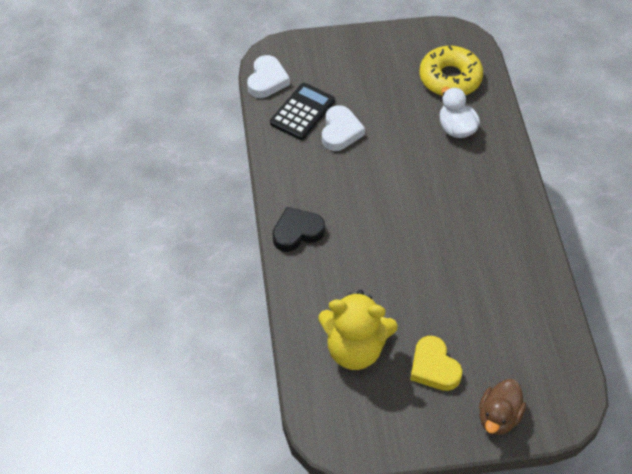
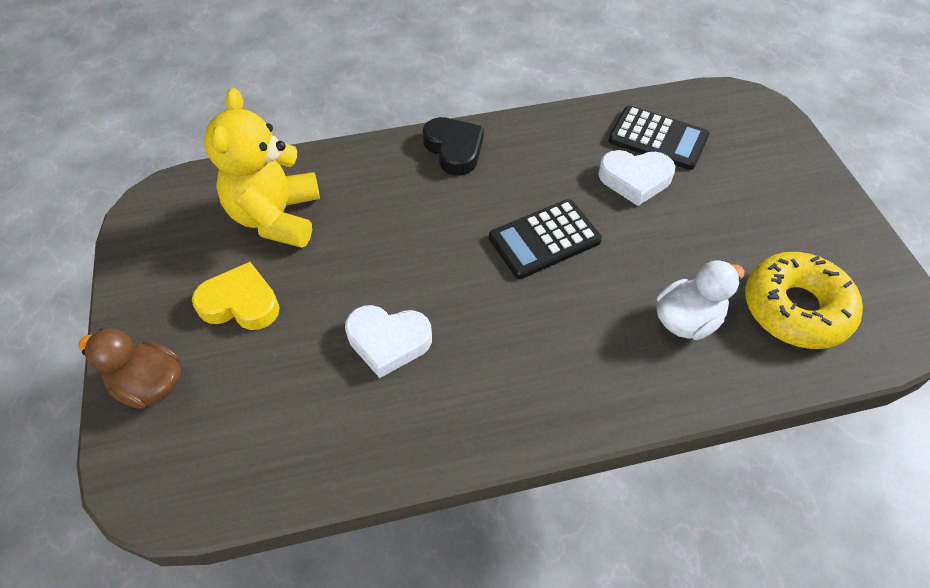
camera: 85 degrees right, 0 degrees up
(267, 80) = (701, 101): white heart -> white heart (388, 341)
(389, 188) = (544, 239): none -> black calculator
(434, 367) = (240, 303): yellow heart -> yellow heart turned 45 degrees clockwise

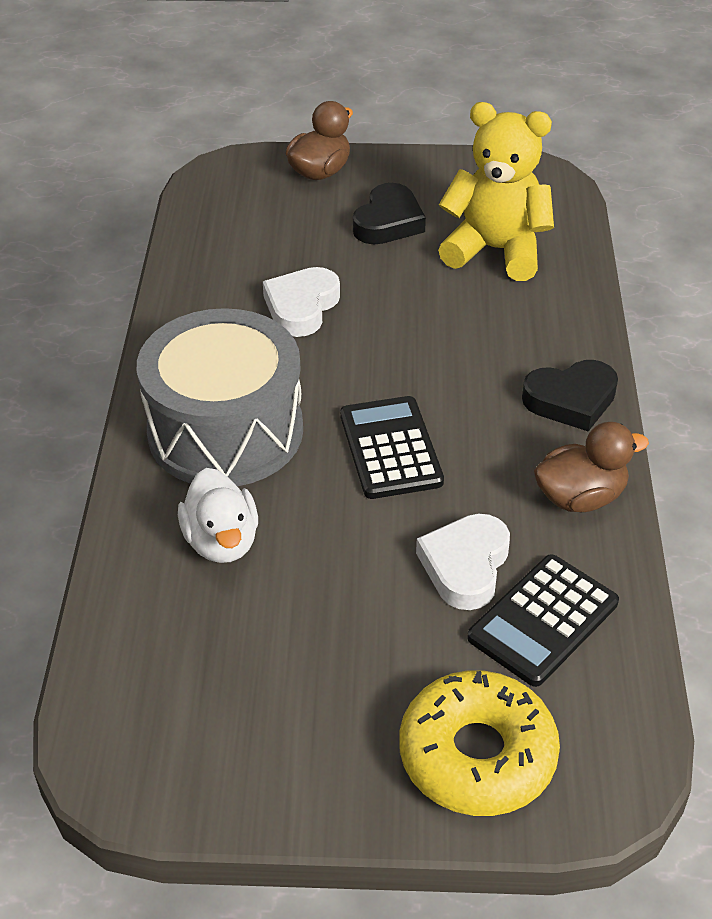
camera: 105 degrees right, 10 degrees down
(240, 303) = (388, 222): yellow heart -> black heart
(547, 134) = (580, 497): none -> brown duck
(570, 354) = (225, 431): none -> grey drum
(795, 308) = (188, 656): yellow donut -> yellow donut (477, 755)

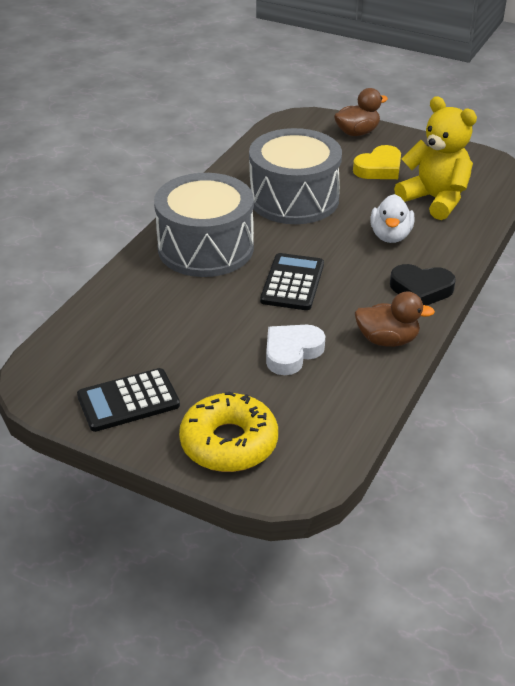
camera: 25 degrees right, 5 degrees down
(222, 541) = (165, 299): white duck -> white duck (390, 236)
(301, 307) = (294, 199): white heart -> grey drum
(388, 222) = (379, 168): black heart -> yellow heart
(543, 620) = (316, 393): black calculator -> black calculator (128, 401)

